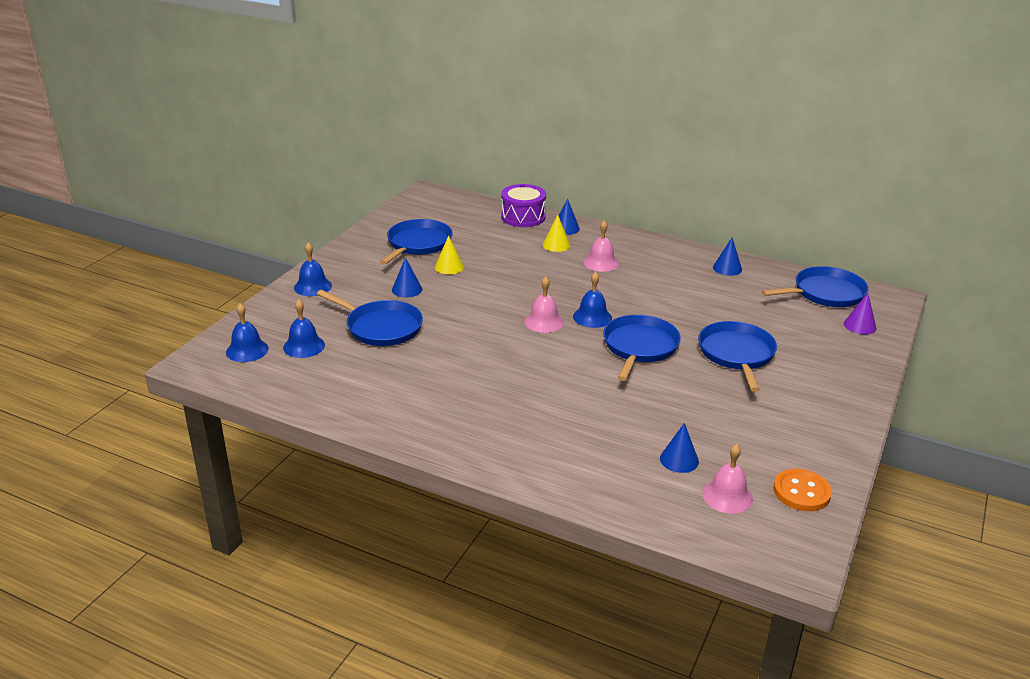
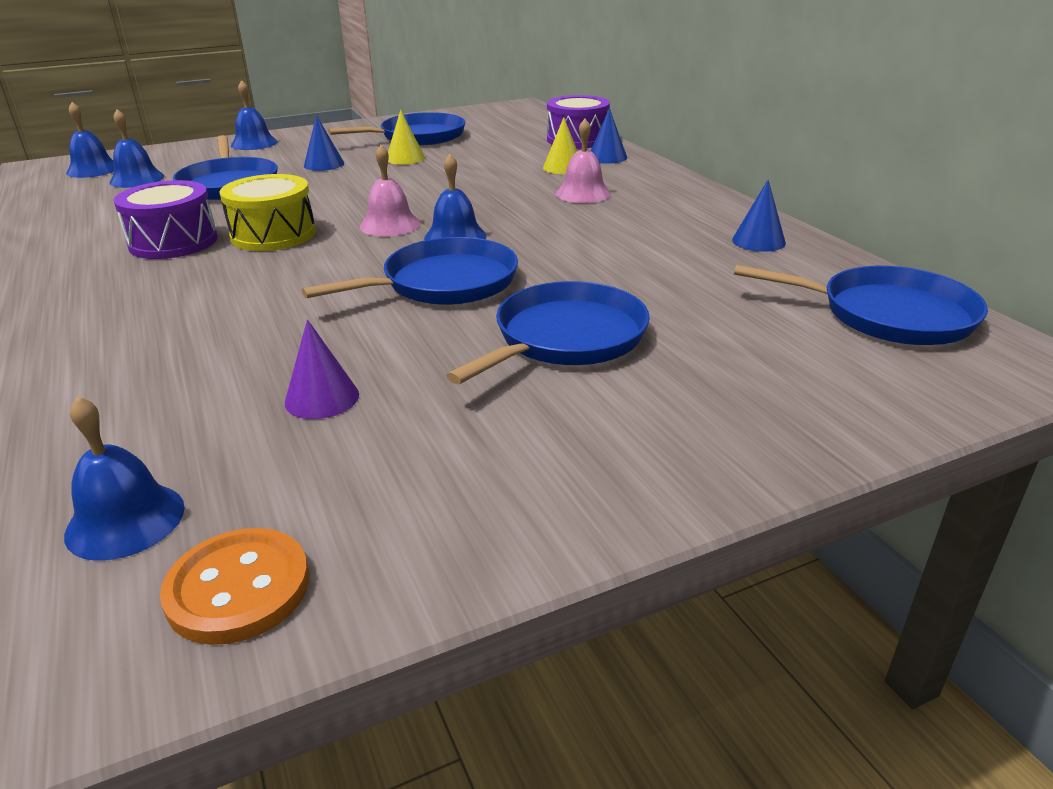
camera: 40 degrees right, 0 degrees up
(449, 380) = (173, 242): none -> purple drum
(495, 353) = (273, 234): none -> yellow drum
(679, 460) = (186, 431): blue cone -> none
(727, 496) = (125, 520): pink bell -> blue bell
(860, 325) = (882, 378): purple cone -> purple cone (322, 398)

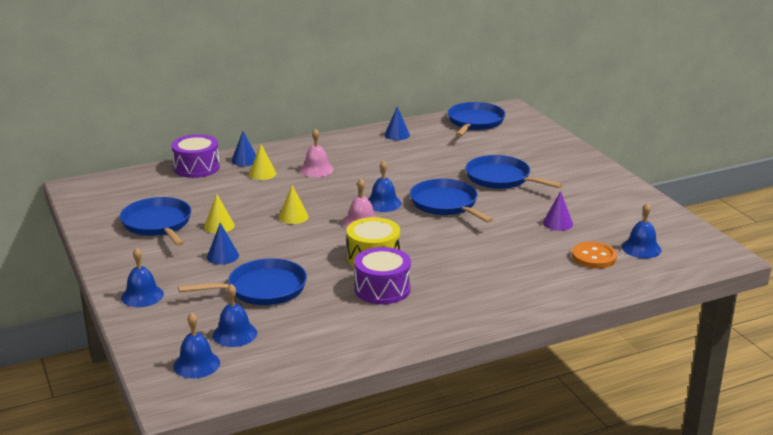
camera: 90 degrees left, 5 degrees down
(238, 588) = (663, 225): orange button -> orange button (594, 257)
(421, 188) = (293, 217): none -> yellow cone

